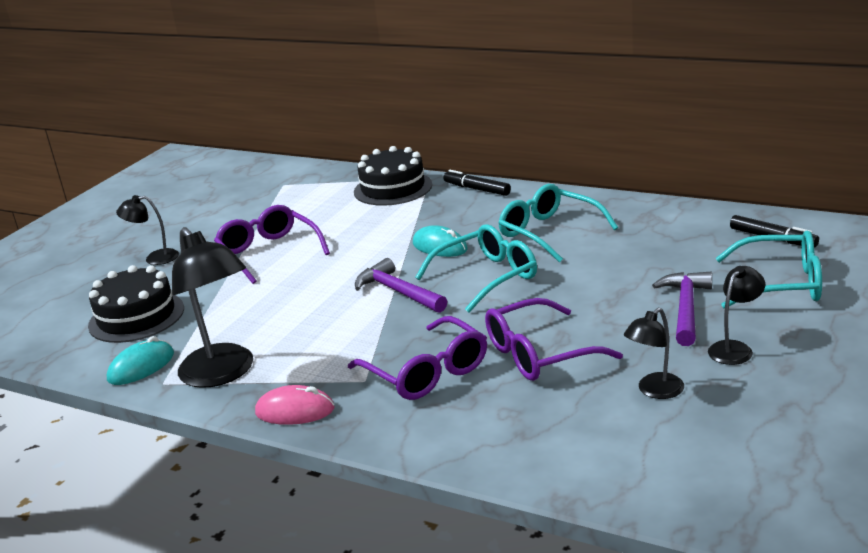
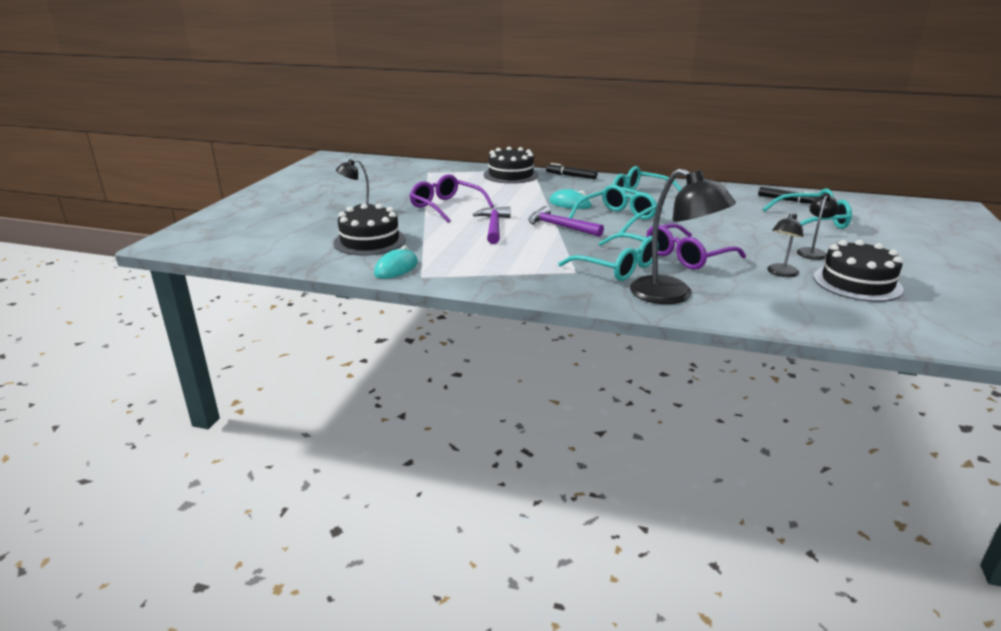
camera: 15 degrees left, 0 degrees up
(223, 374) = (465, 271): black lamp -> black lamp (672, 295)
(295, 411) = (537, 289): pink mouse -> none
(427, 372) = (617, 267): purple glasses -> turquoise glasses
(686, 308) = (763, 233): purple hammer -> purple hammer (494, 227)
(758, 414) = (857, 283): none -> black cake

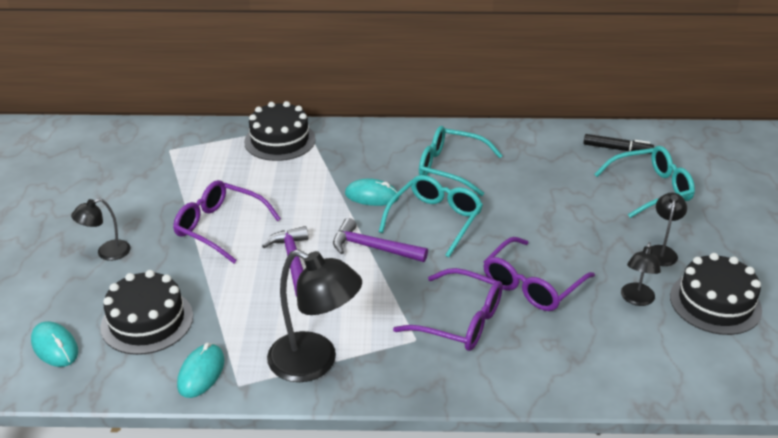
camera: 15 degrees left, 10 degrees up
(297, 245) = (55, 347): none -> turquoise mouse
(571, 176) = (356, 132): black marker -> none
(617, 267) = (460, 321): turquoise glasses -> purple glasses
(672, 295) = (532, 364): black lamp -> black lamp (315, 363)

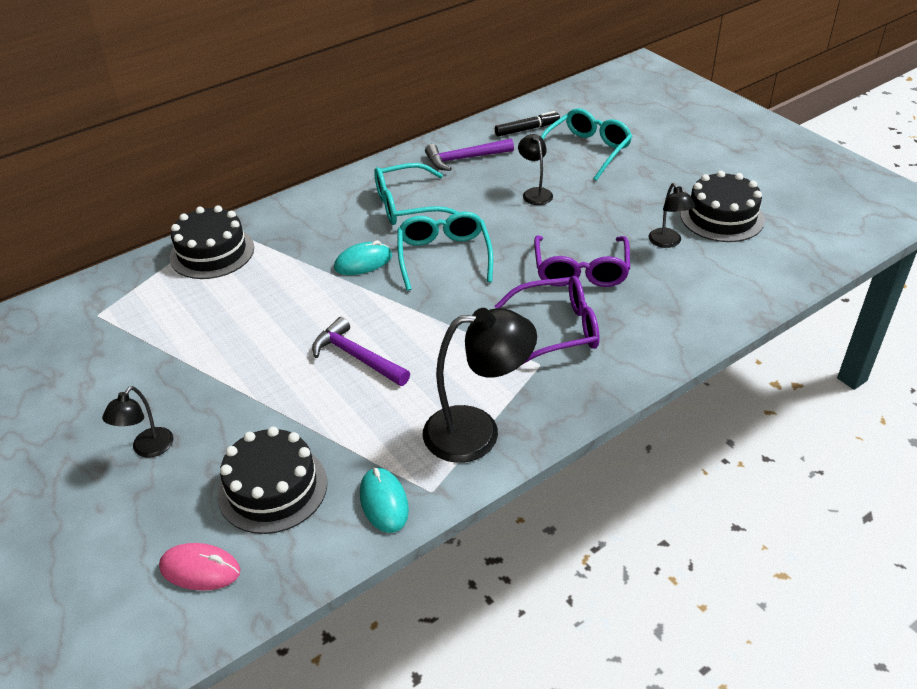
camera: 35 degrees left, 5 degrees up
(55, 347) = (200, 569): turquoise mouse -> pink mouse
(219, 227) = (245, 362): purple glasses -> none
(373, 248) = (416, 307): purple hammer -> purple hammer (465, 159)
(661, 251) = (645, 196): black lamp -> black lamp (535, 193)

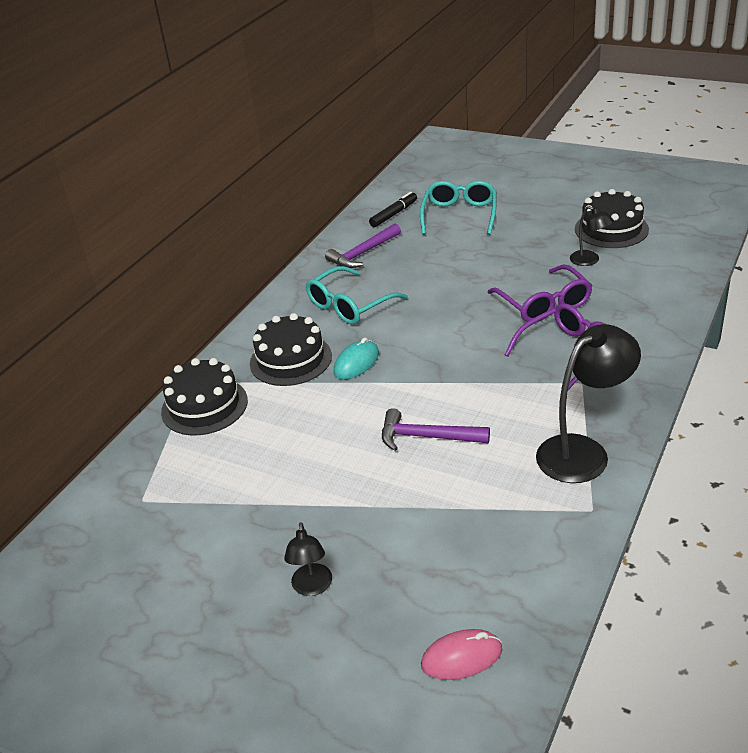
camera: 25 degrees left, 5 degrees down
(272, 488) = (459, 567): black cake -> black cake (291, 359)
(384, 502) = (562, 535): turquoise mouse -> none
(444, 256) = (422, 333): turquoise glasses -> none
(535, 193) = (449, 260): black lamp -> none

